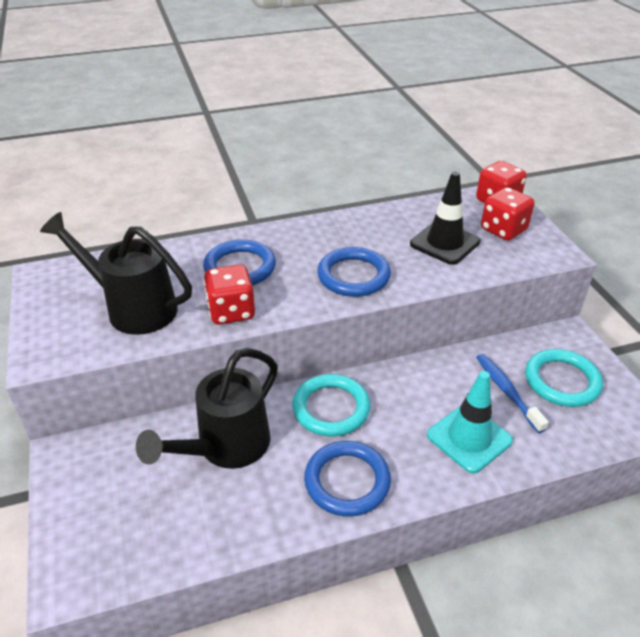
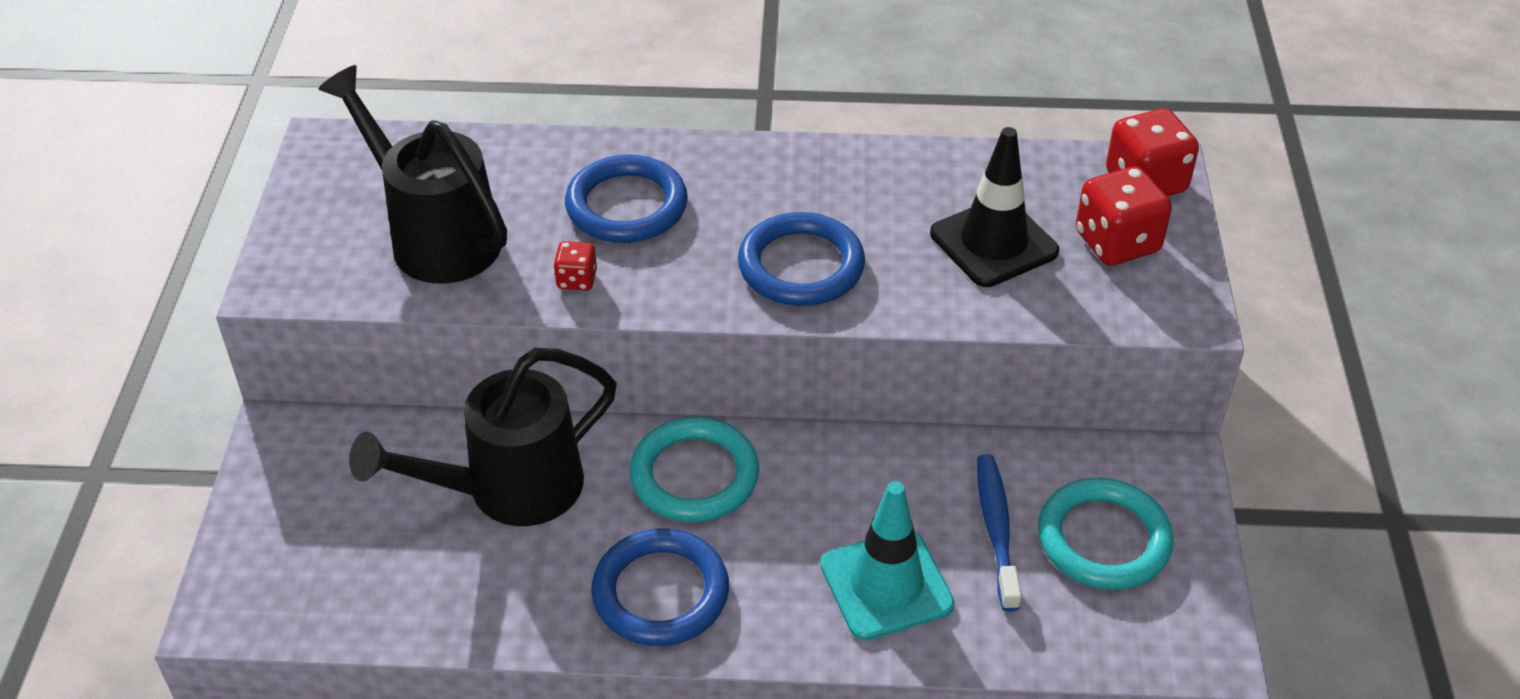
camera: 20 degrees right, 5 degrees up
(231, 311) = (577, 280): red dice -> red dice, size x0.52

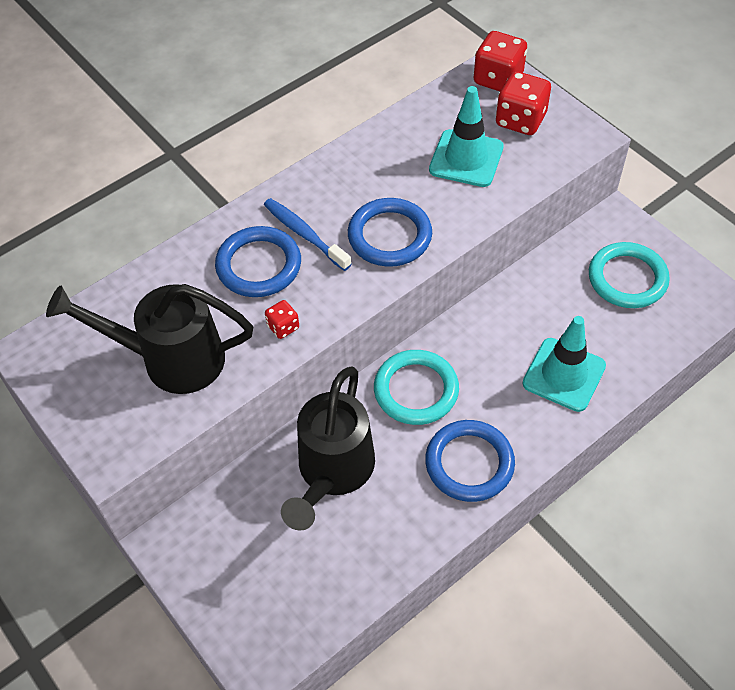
camera: 40 degrees left, 10 degrees up
(993, 243) = (466, 158): black traffic cone -> turquoise traffic cone
(996, 529) = (579, 309): blue toothbrush -> blue toothbrush (304, 234)

